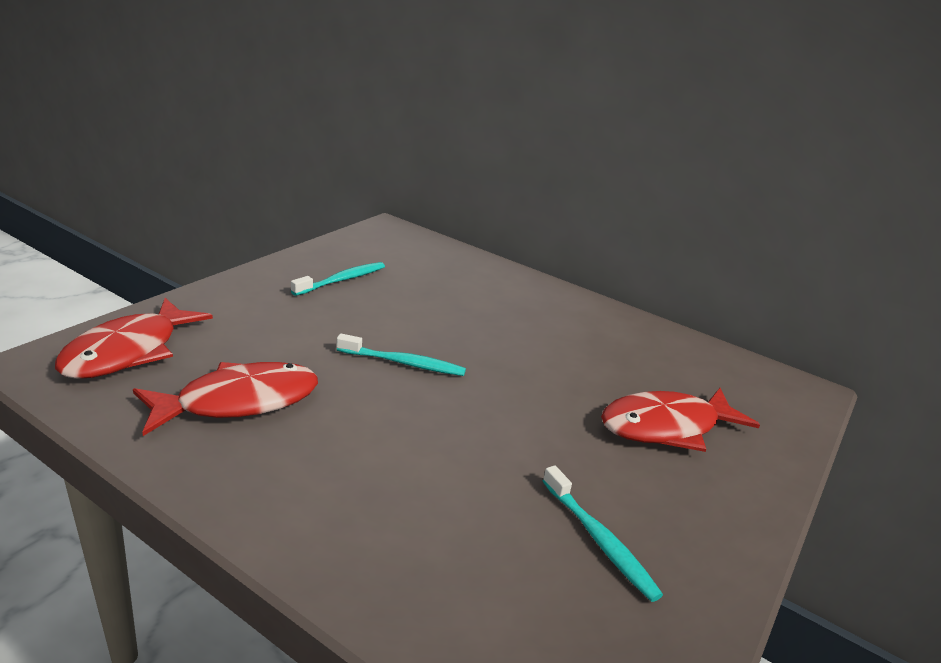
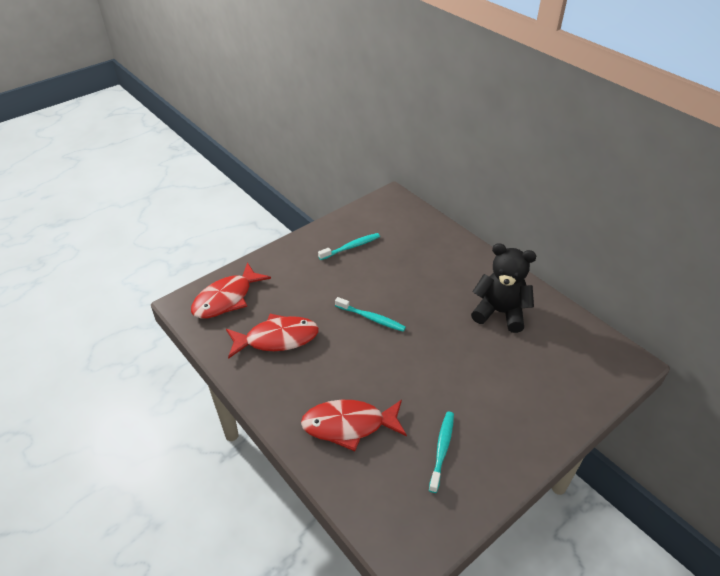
camera: 20 degrees right, 15 degrees up
(599, 345) = (500, 312): none -> black teddy bear
(599, 540) = (442, 449): turquoise toothbrush -> turquoise toothbrush turned 150 degrees counterclockwise
(666, 427) = (515, 381): red fish -> red fish (349, 425)

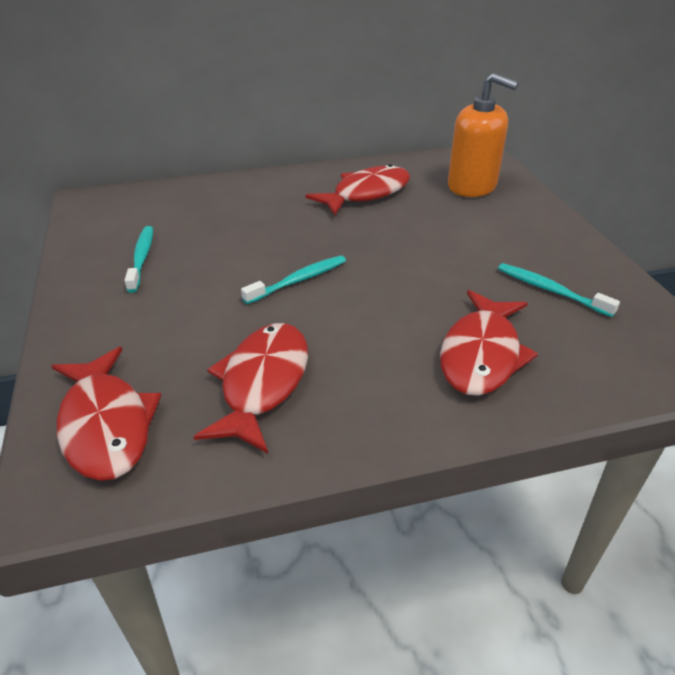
camera: 65 degrees left, 5 degrees down
(500, 312) = (366, 193): black teddy bear -> red fish
(564, 369) = (472, 186): none -> orange soap dispenser

